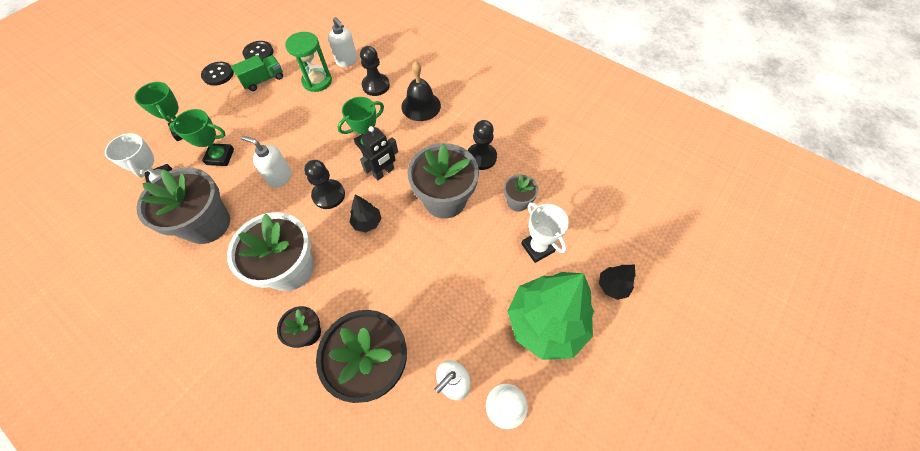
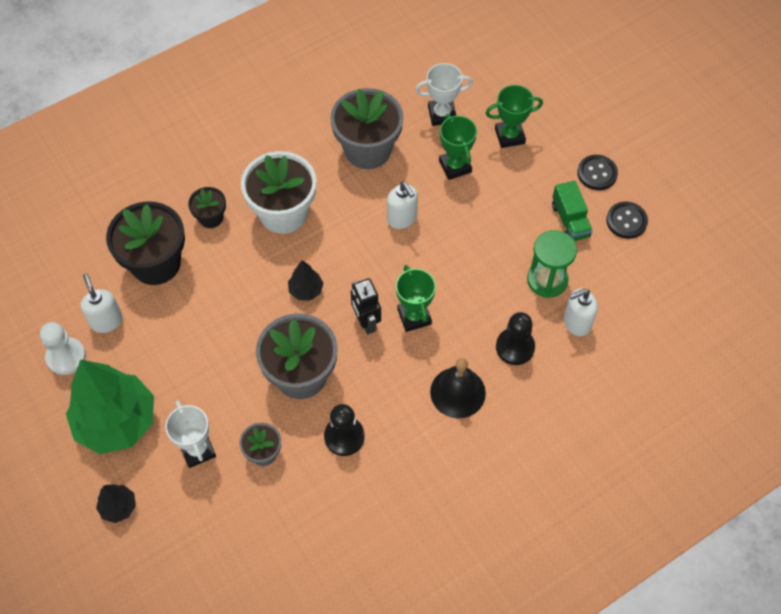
camera: 110 degrees right, 0 degrees up
(220, 157) = (455, 166): green trophy -> green trophy turned 45 degrees counterclockwise
(280, 177) = (402, 218): white soap dispenser -> white soap dispenser turned 105 degrees clockwise
(329, 195) = (358, 261): black pawn -> none
(537, 247) = (197, 450): white trophy -> white trophy turned 75 degrees clockwise

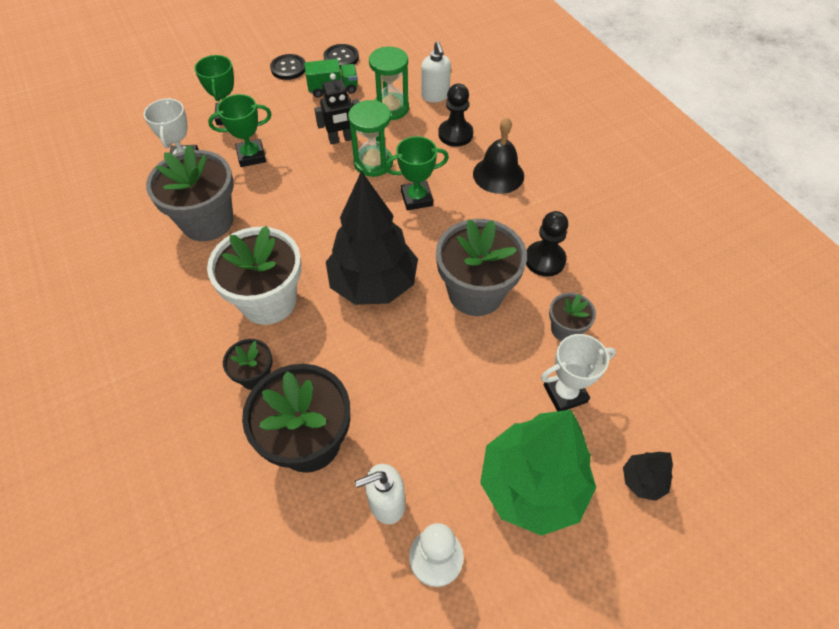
camera: 85 degrees left, 5 degrees down
(306, 290) = (373, 284): black tree -> black tree, size x2.30
(366, 322) = (418, 235): black robot -> black robot (341, 139)
(402, 218) = (302, 199): white soap dispenser -> none
(459, 273) = (373, 163): none -> green hourglass

